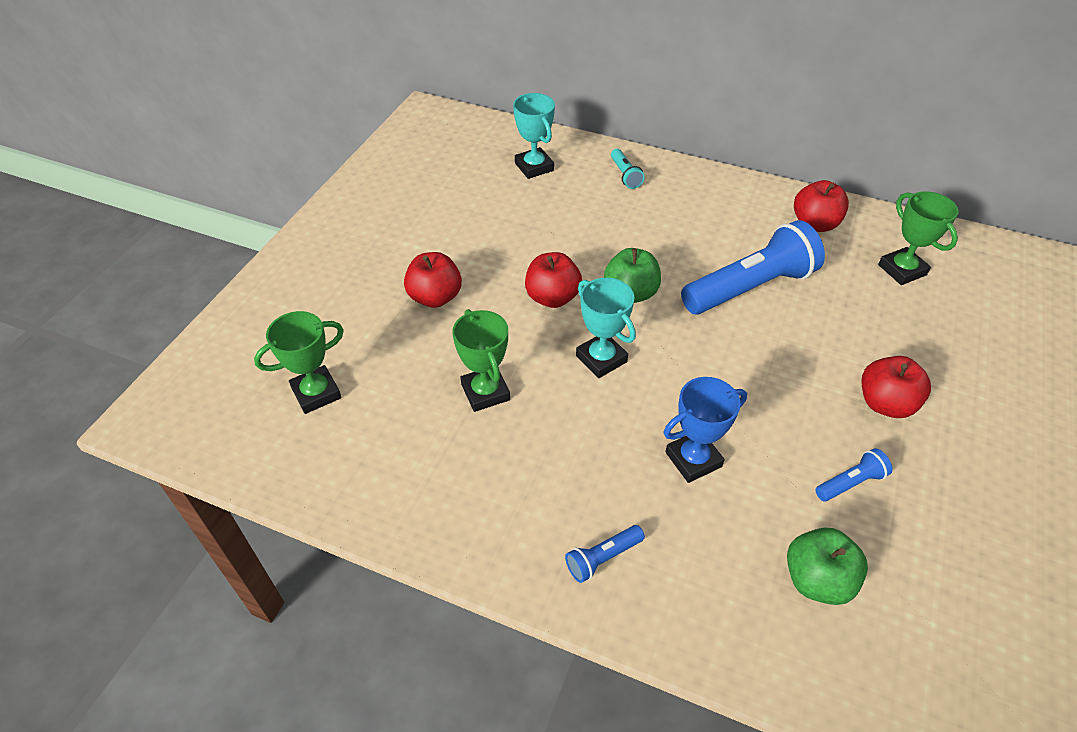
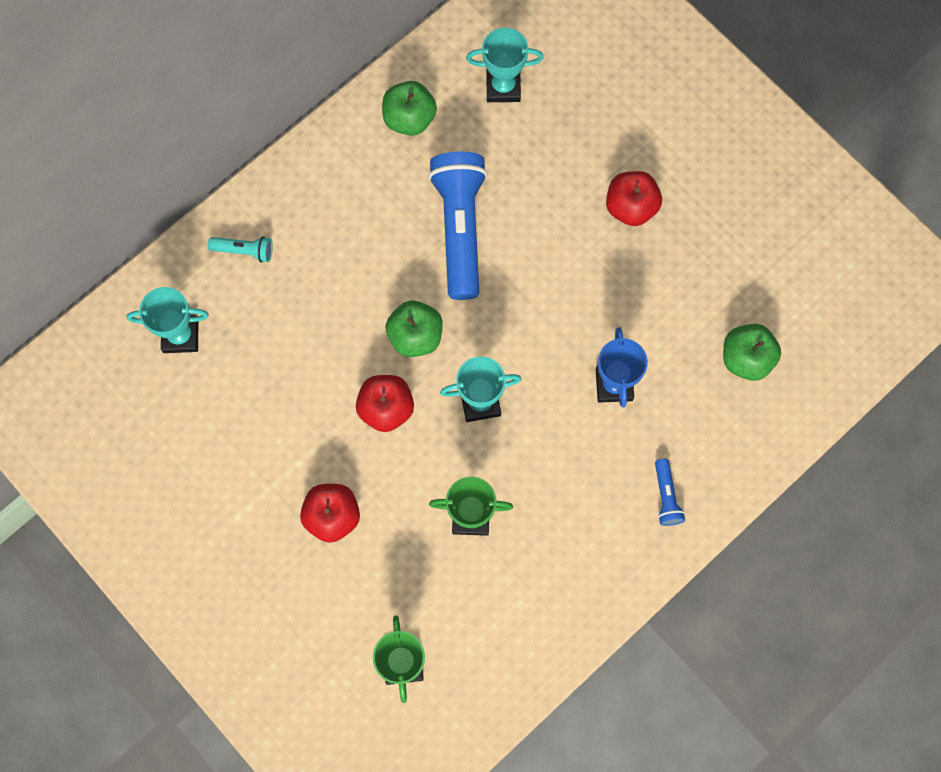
camera: 65 degrees left, 25 degrees up
(814, 224) = (409, 119): red apple -> green apple
(850, 483) = (685, 283): blue flashlight -> none
(902, 270) = (503, 87): green trophy -> turquoise trophy

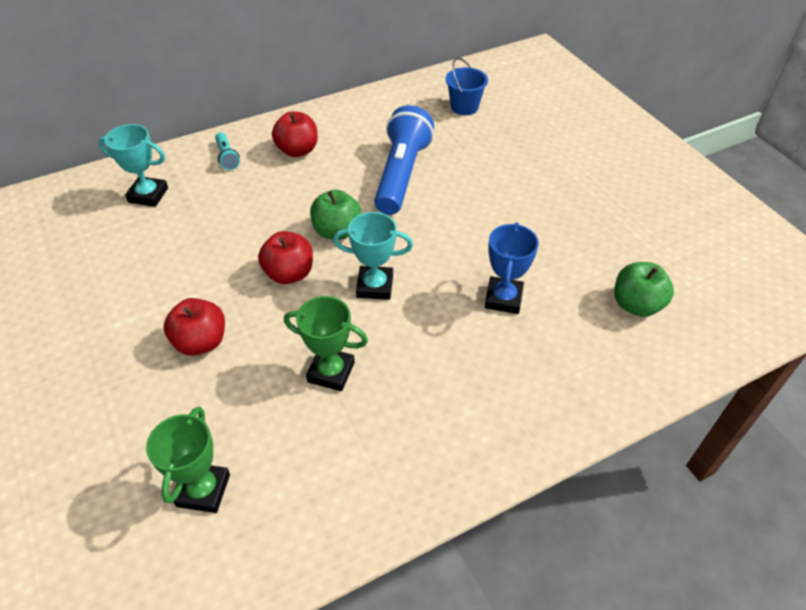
camera: 15 degrees right, 25 degrees down
(244, 251) = (227, 157): turquoise flashlight -> turquoise flashlight turned 45 degrees clockwise
(409, 119) = (387, 111): green apple -> none
(503, 87) = (464, 107): turquoise trophy -> blue bucket
(631, 207) = (548, 186): red apple -> red apple (297, 150)
(666, 496) = (534, 399): blue flashlight -> none

